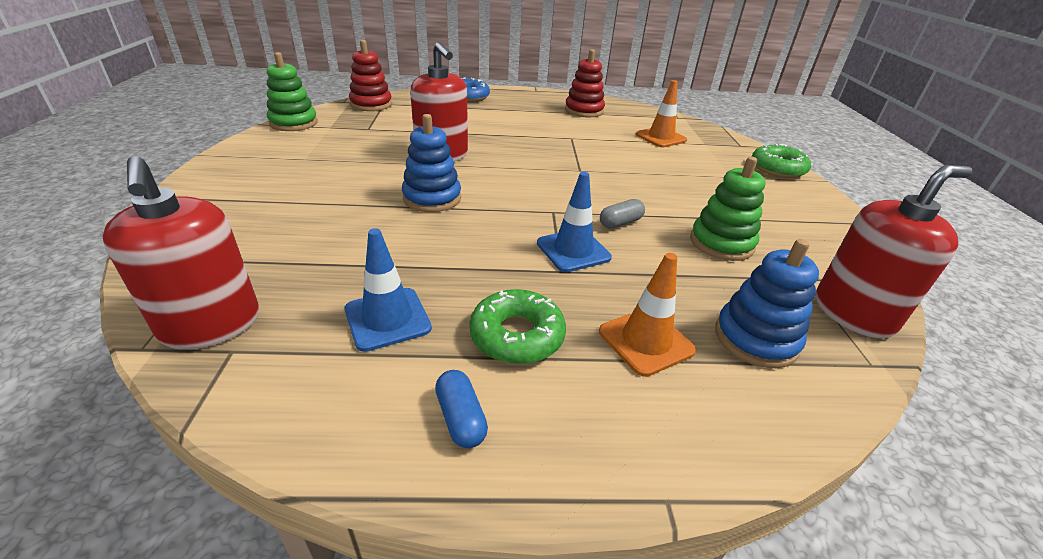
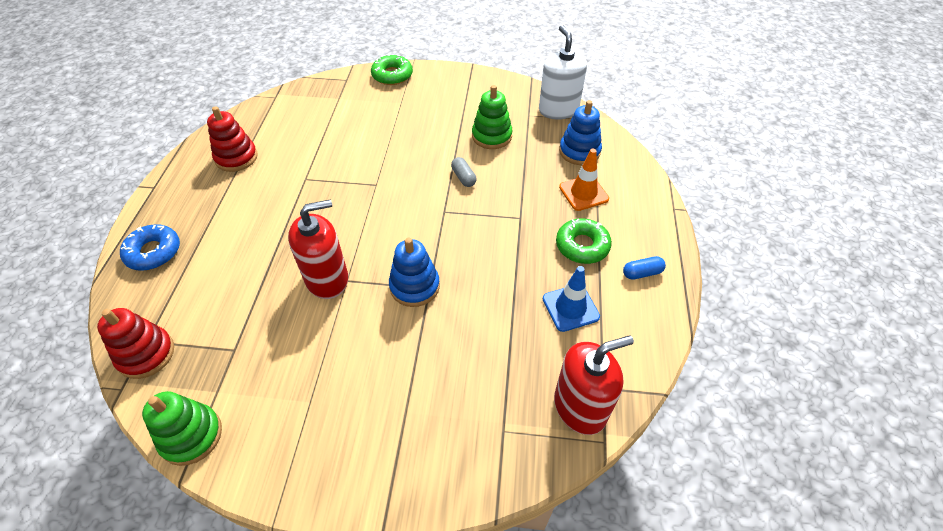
camera: 80 degrees left, 15 degrees up
(573, 250) = (497, 208): blue traffic cone -> none
(661, 137) = (320, 120): orange traffic cone -> none
(853, 313) = (558, 110): red soap dispenser -> white soap dispenser

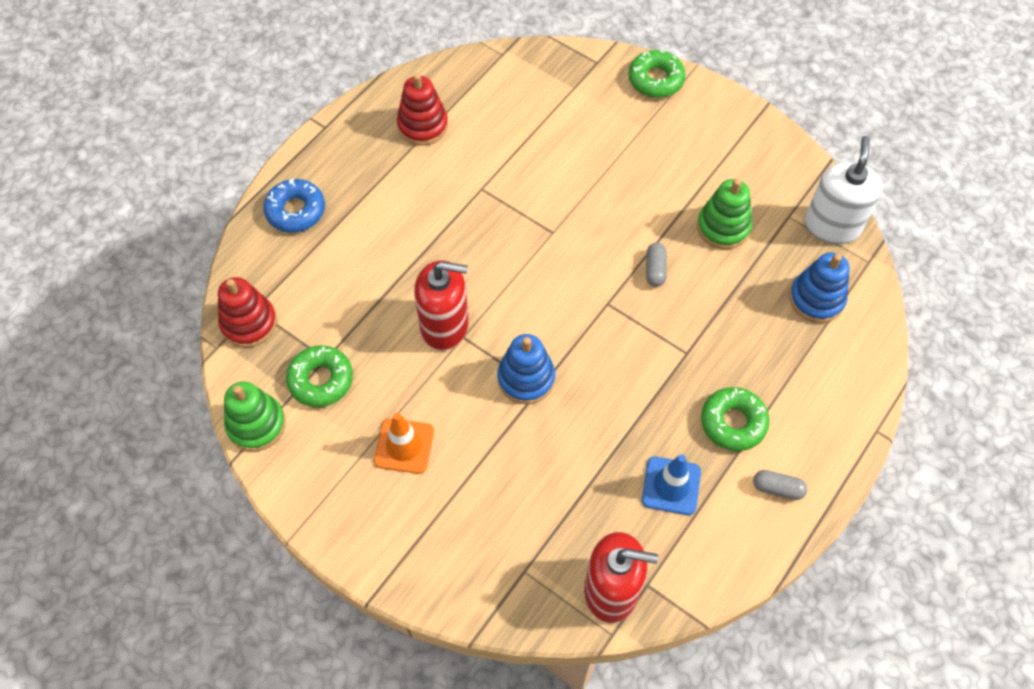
camera: 30 degrees right, 10 degrees up
(238, 368) = (321, 380): none -> green donut
(583, 193) = (781, 357): orange traffic cone -> orange traffic cone (404, 446)
(642, 273) = (777, 488): blue capsule -> grey capsule

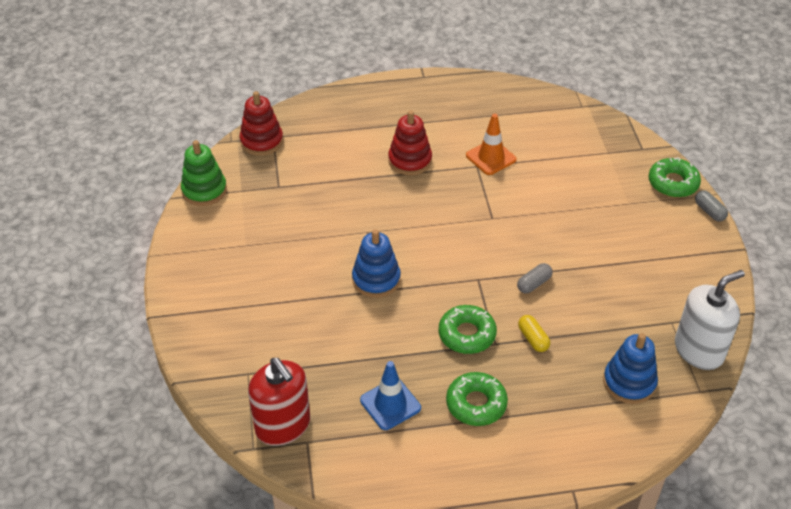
camera: 45 degrees right, 15 degrees down
(296, 211) = (354, 106): blue donut -> none
(321, 380) = (263, 195): green donut -> green donut (467, 334)
(404, 446) = (265, 259): orange traffic cone -> orange traffic cone (491, 157)
(422, 125) = (482, 111): red stacking toy -> red stacking toy (410, 160)
(444, 325) = (364, 218): red soap dispenser -> none
(709, 322) = (533, 339): none -> yellow capsule
(723, 227) = (613, 294): green stacking toy -> none
(777, 488) = (457, 463): grey capsule -> grey capsule (709, 211)

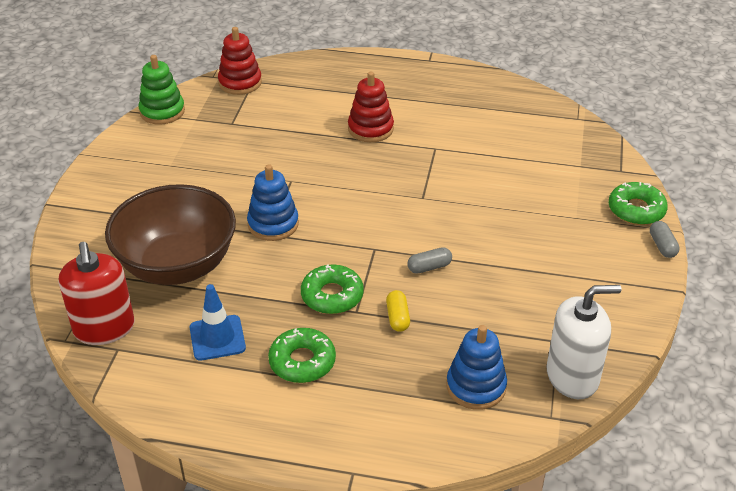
camera: 20 degrees right, 5 degrees down
(313, 345) = (177, 265): none -> brown bowl
(491, 157) = (453, 144): orange traffic cone -> none

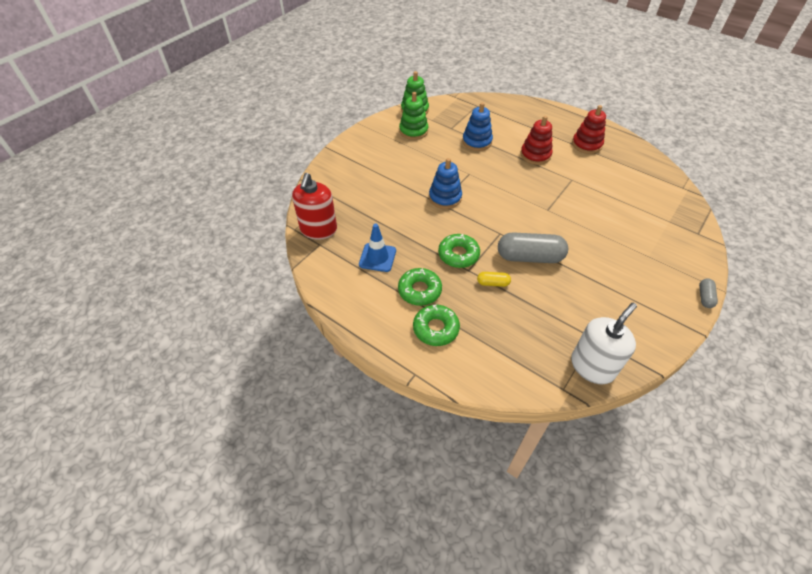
camera: 25 degrees right, 10 degrees up
(176, 143) = (413, 131): none -> green stacking toy
(177, 265) = (377, 205): brown bowl -> none
(240, 82) = (468, 104): red stacking toy -> red stacking toy (586, 144)
(398, 317) = (493, 283): yellow capsule -> yellow capsule turned 75 degrees clockwise
(429, 267) = (529, 257): grey capsule -> grey capsule, size x2.13
(476, 386) = (521, 348): blue stacking toy -> blue stacking toy (477, 142)
(572, 376) = (592, 366): white soap dispenser -> white soap dispenser turned 60 degrees counterclockwise
(636, 210) = (696, 265): green donut -> green donut (436, 328)

